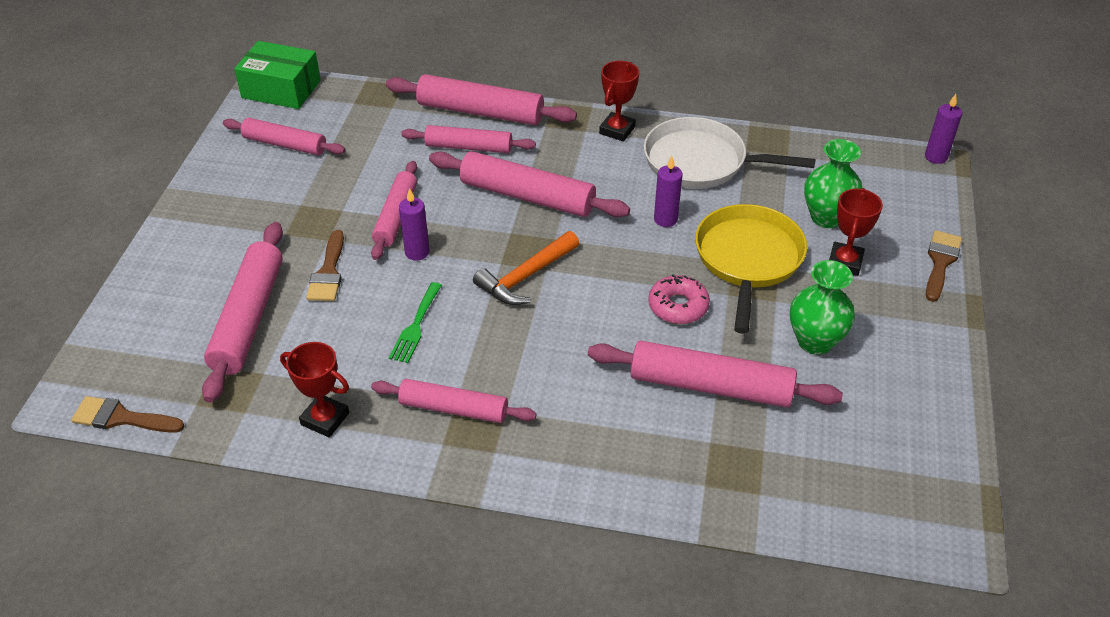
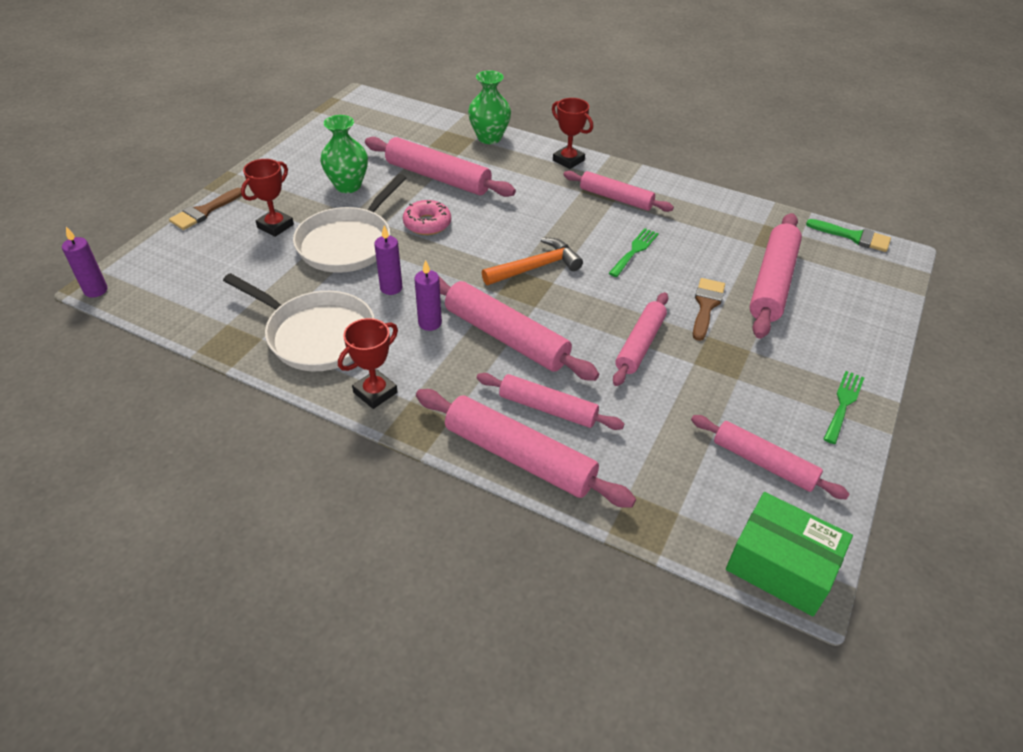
camera: 165 degrees left, 0 degrees up
(121, 418) = (854, 237): brown brush -> green brush
(203, 202) = (843, 403): none -> green fork
(325, 419) = (706, 209): red trophy -> red trophy (568, 160)
(417, 252) = (624, 306): purple candle -> purple candle (430, 323)
(748, 260) = (348, 243): yellow pan -> white pan
(826, 217) = (253, 260): green vase -> green vase (489, 138)

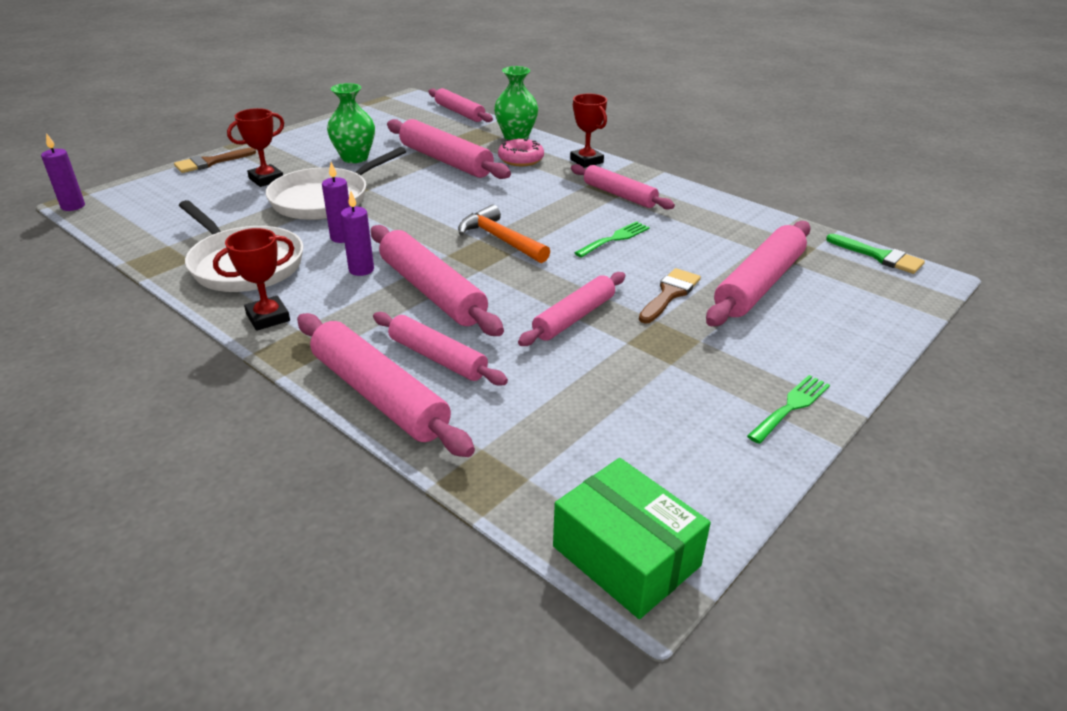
camera: 15 degrees right, 10 degrees down
(427, 224) = (411, 193): pink donut -> pink donut (521, 159)
(536, 267) = (500, 239): orange hammer -> orange hammer turned 120 degrees counterclockwise
(763, 463) = (659, 448): pink rolling pin -> pink rolling pin (459, 112)

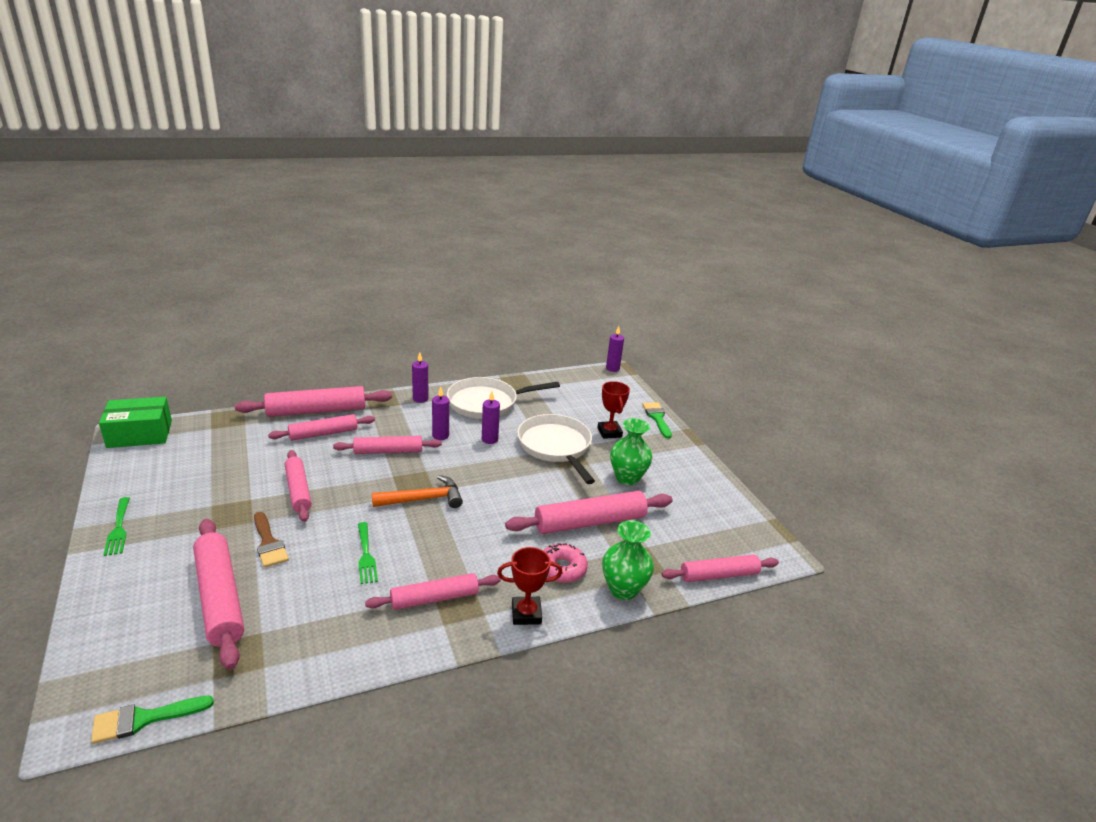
camera: 115 degrees right, 5 degrees down
(210, 162) = (657, 418): brown brush -> green brush
(268, 317) = (420, 399): red trophy -> purple candle
(432, 291) = (388, 451): pink rolling pin -> pink rolling pin, size x0.66

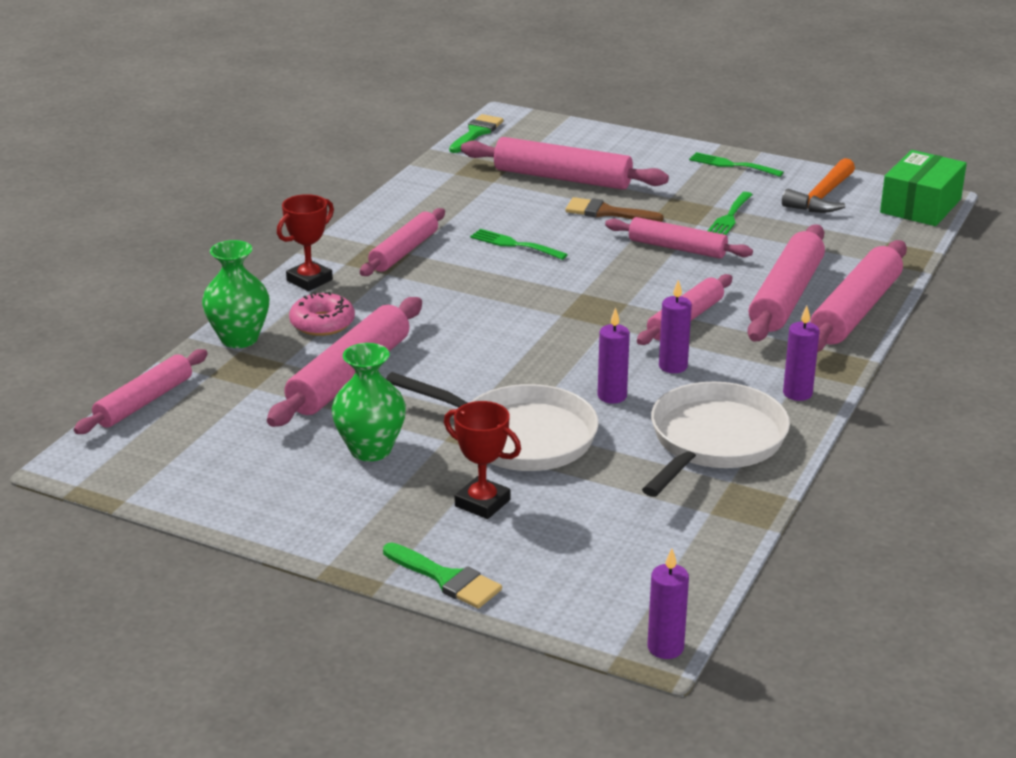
camera: 140 degrees right, 0 degrees up
(227, 491) = (729, 217): none -> green fork
(323, 433) = (786, 296): pink rolling pin -> pink rolling pin, size x1.51
(423, 499) = (554, 302): orange hammer -> orange hammer (822, 197)

